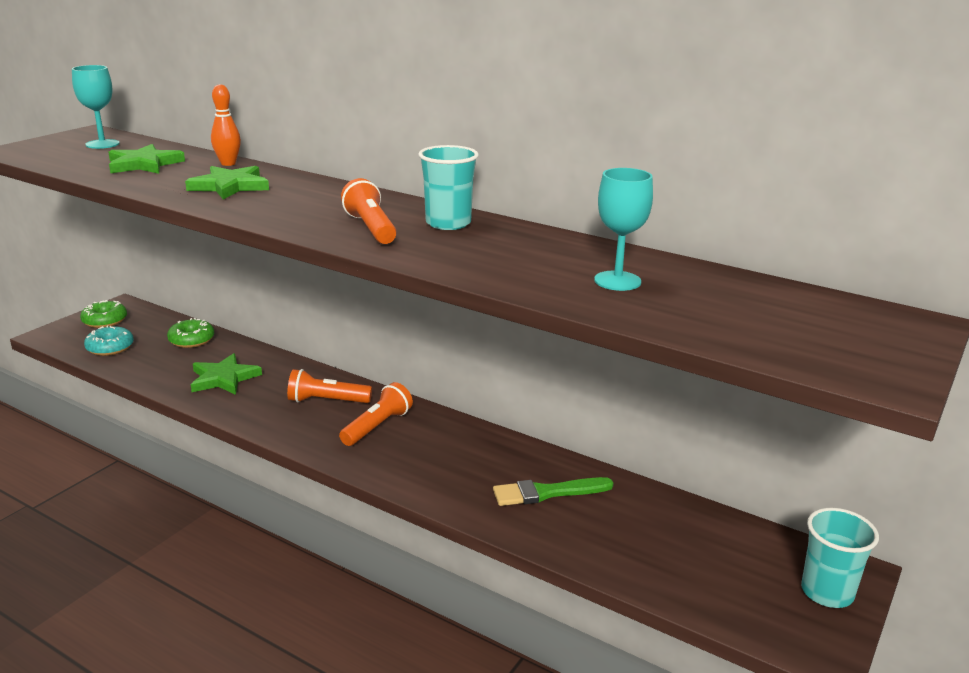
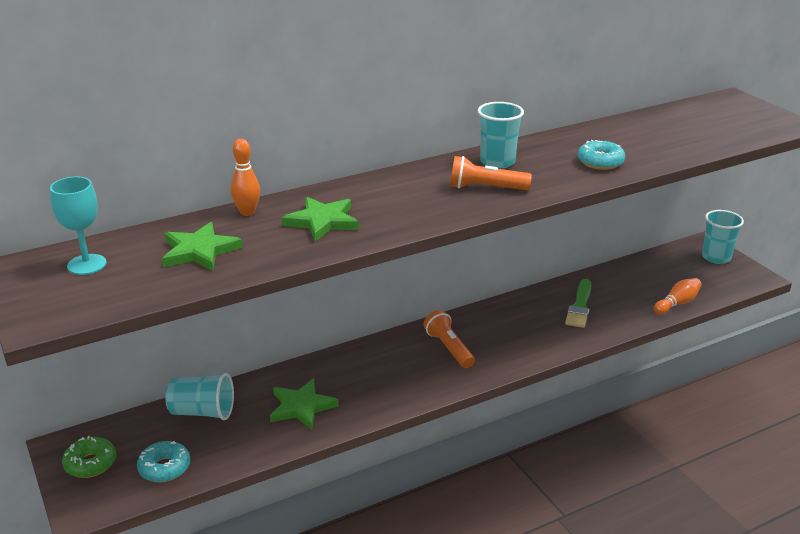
camera: 60 degrees left, 5 degrees up
(191, 340) = (202, 412): green donut -> turquoise cup
(327, 401) = (390, 362): orange flashlight -> none
(517, 268) = (600, 162): none -> turquoise donut
(617, 281) = (638, 142): turquoise goblet -> none
(641, 575) = (677, 303): none -> orange bowling pin

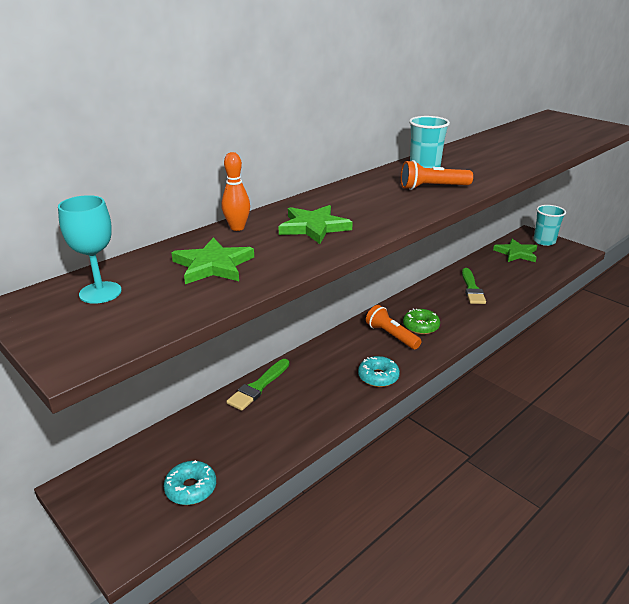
camera: 15 degrees left, 0 degrees up
(90, 463) = (112, 499): green donut -> green donut (420, 326)
(202, 412) = (204, 427): turquoise cup -> none
(275, 380) = (258, 386): none -> green brush
(302, 407) = (293, 406): green star -> green star (516, 253)
(600, 162) = (504, 161): turquoise donut -> turquoise donut (378, 377)
(677, 303) = (539, 277): orange bowling pin -> none

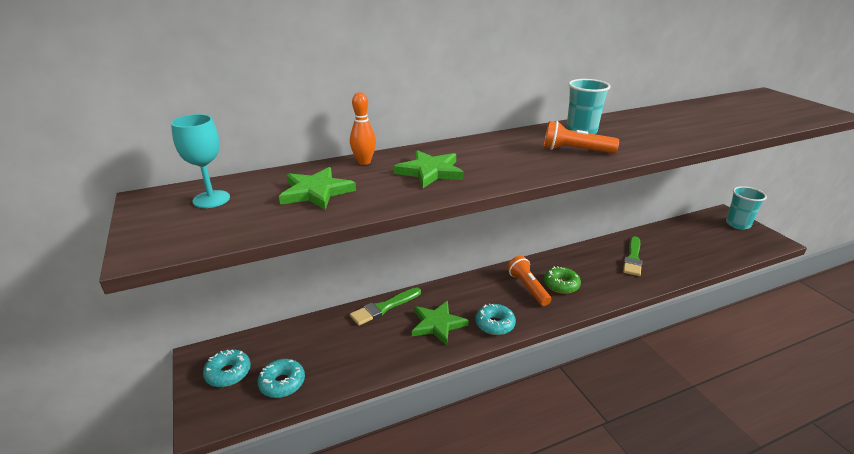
camera: 20 degrees right, 0 degrees up
(121, 495) = (228, 373): none -> turquoise donut
(516, 253) = (699, 231): green star -> green star (437, 324)

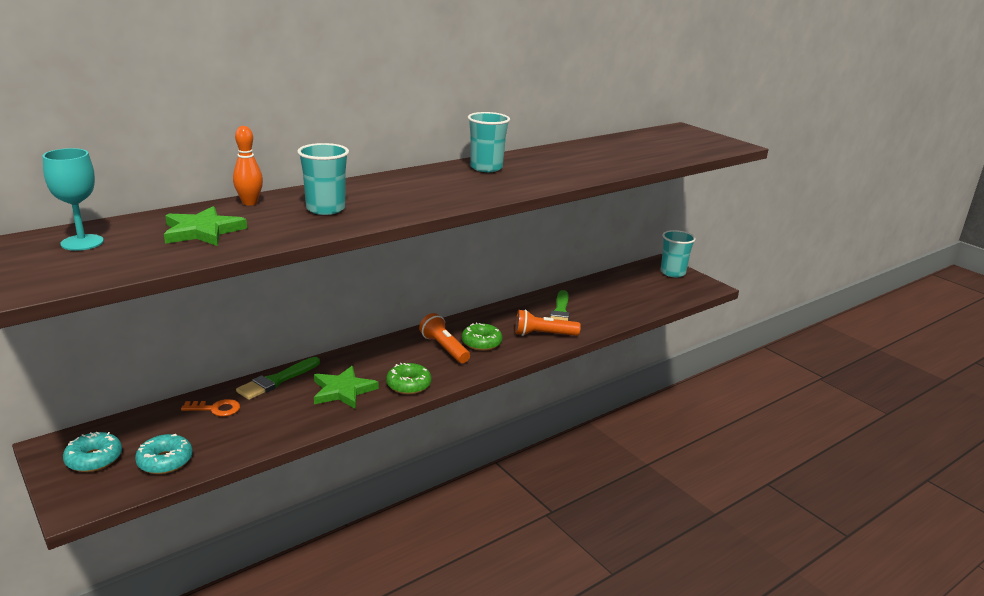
camera: 15 degrees left, 5 degrees down
(331, 332) = (216, 409): none -> orange key
(430, 172) = (325, 209): green star -> turquoise cup
(495, 324) = (408, 385): turquoise donut -> green donut
(575, 150) = (479, 185): orange flashlight -> orange flashlight (543, 334)

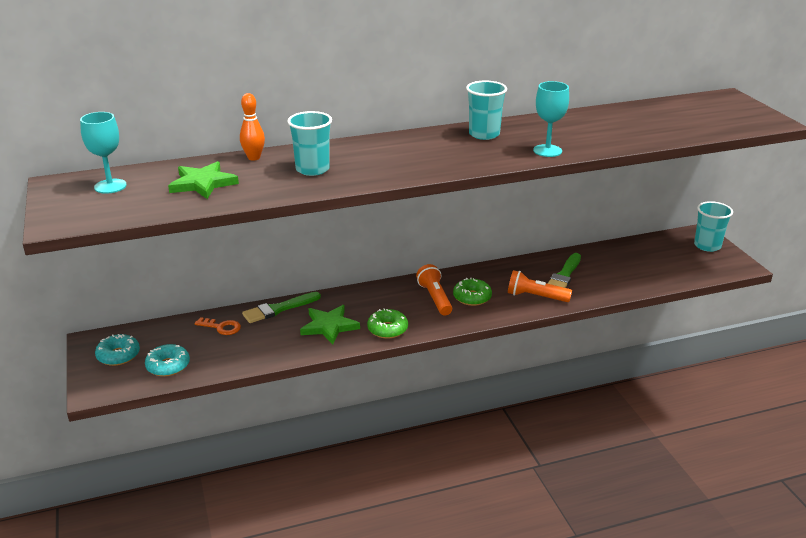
camera: 20 degrees right, 5 degrees up
(558, 178) = (547, 151): none -> turquoise goblet

